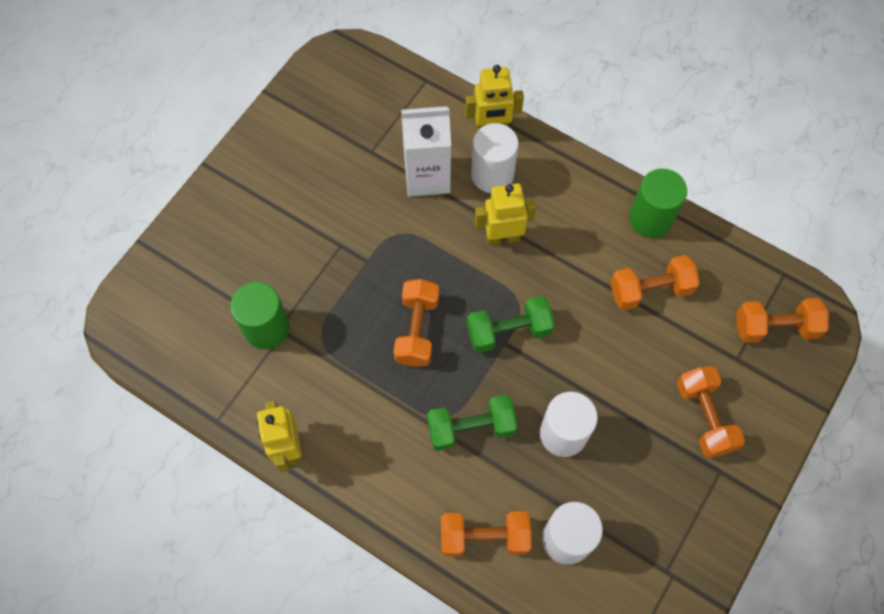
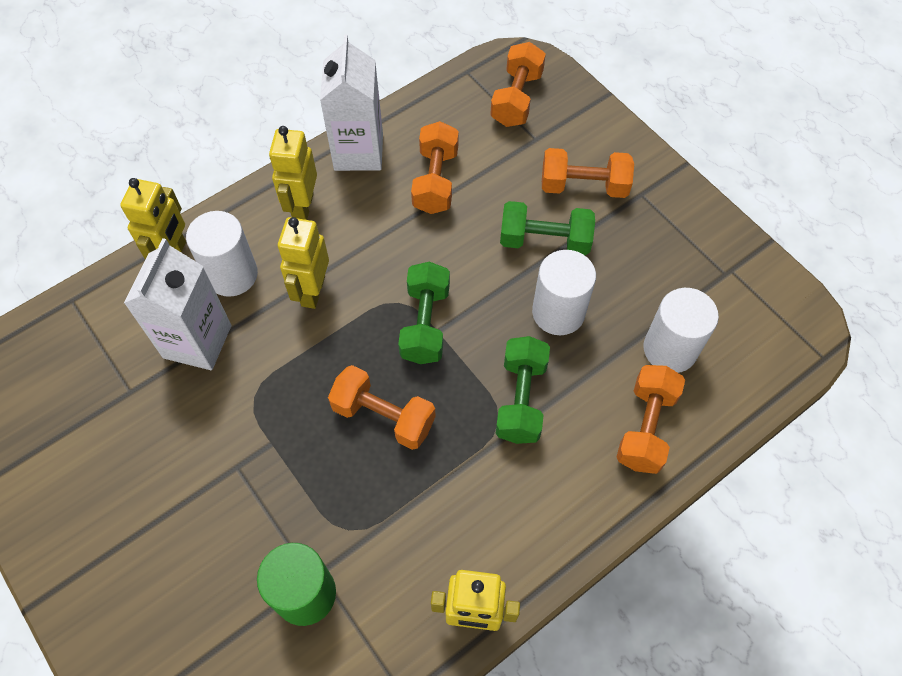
camera: 70 degrees left, 5 degrees down
(576, 198) = (302, 207): none -> yellow robot
(630, 400) = (544, 240): none -> green dumbbell
(650, 219) = (358, 152): green cylinder -> white carton

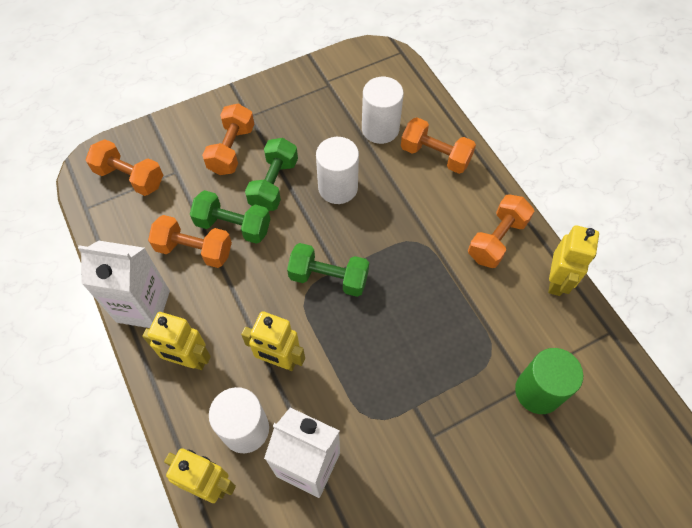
camera: 80 degrees left, 0 degrees up
(383, 416) = (403, 318): orange dumbbell -> orange dumbbell (497, 239)
(521, 399) = (403, 224): green dumbbell -> green dumbbell (233, 226)

